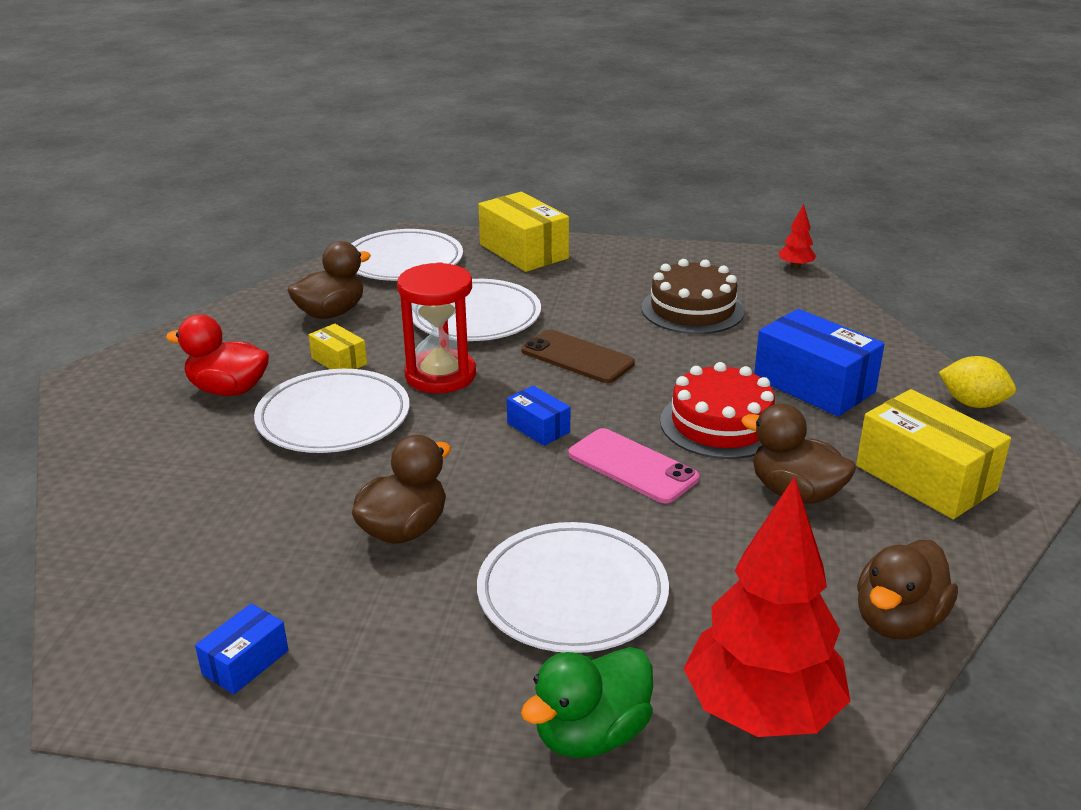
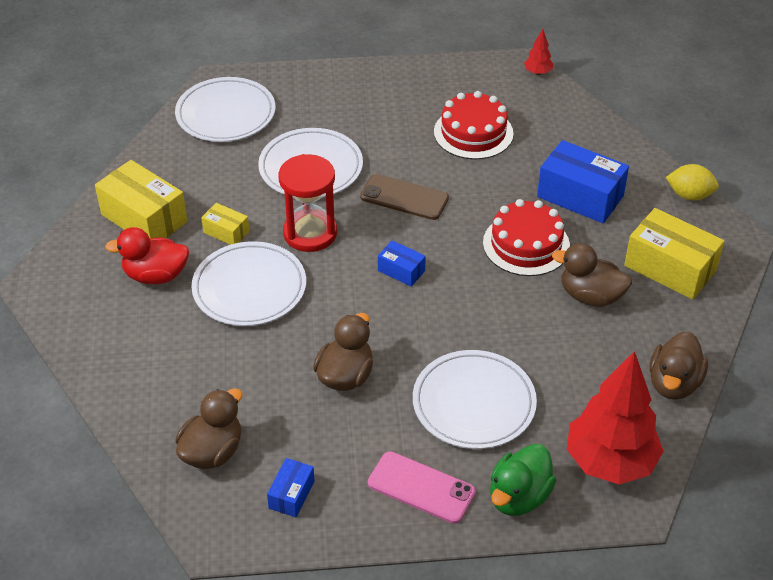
camera: 15 degrees left, 15 degrees up
(331, 313) = (195, 182): brown duck -> brown duck (212, 451)
(523, 251) = (319, 87): yellow box -> yellow box (144, 218)
(632, 466) = (478, 293): pink phone -> pink phone (421, 487)
(692, 309) = (473, 133): brown cake -> red cake

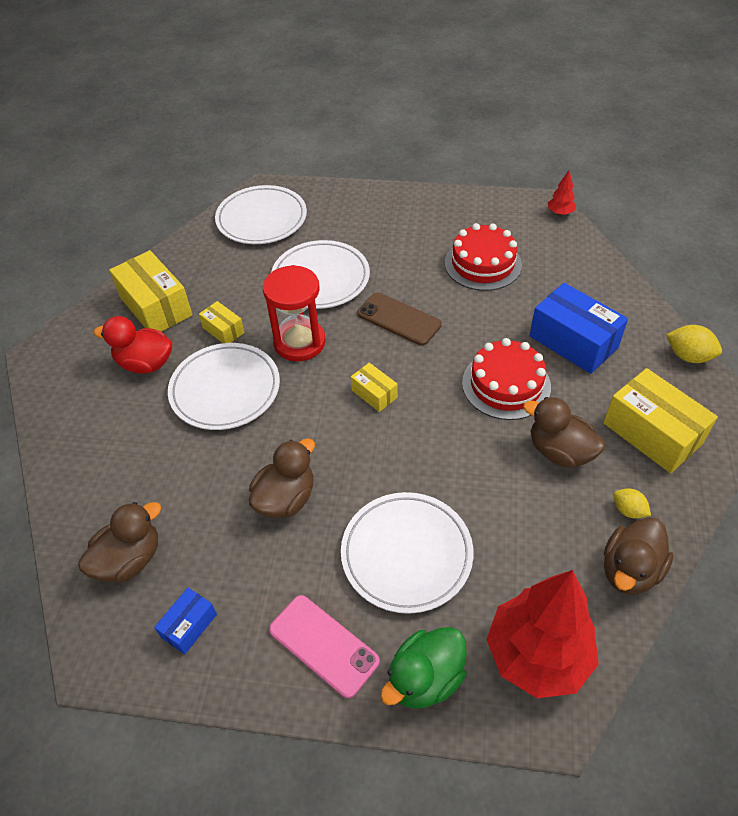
camera: 15 degrees right, 5 degrees up
(401, 271) = (374, 394): blue box -> yellow box
(662, 336) = (628, 510): none -> yellow lemon

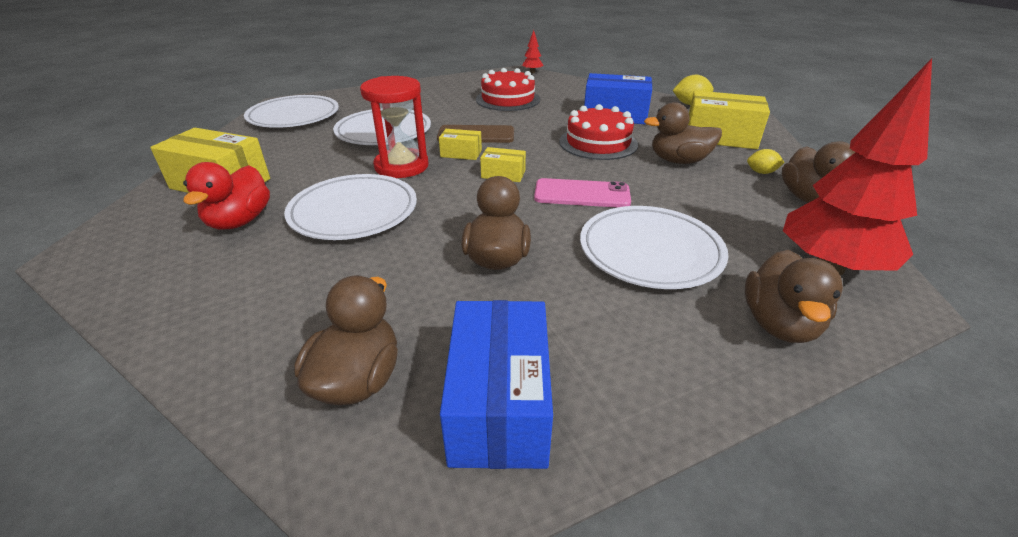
camera: 35 degrees left, 15 degrees down
(145, 363) = (240, 221): red duck -> red duck turned 60 degrees counterclockwise
(189, 625) = (499, 404): blue box -> blue box, size x1.94
(223, 330) = (315, 179): yellow box -> yellow box (461, 153)
(323, 645) = (663, 346): pink phone -> pink phone (582, 194)
(425, 679) = (779, 324): green duck -> brown duck

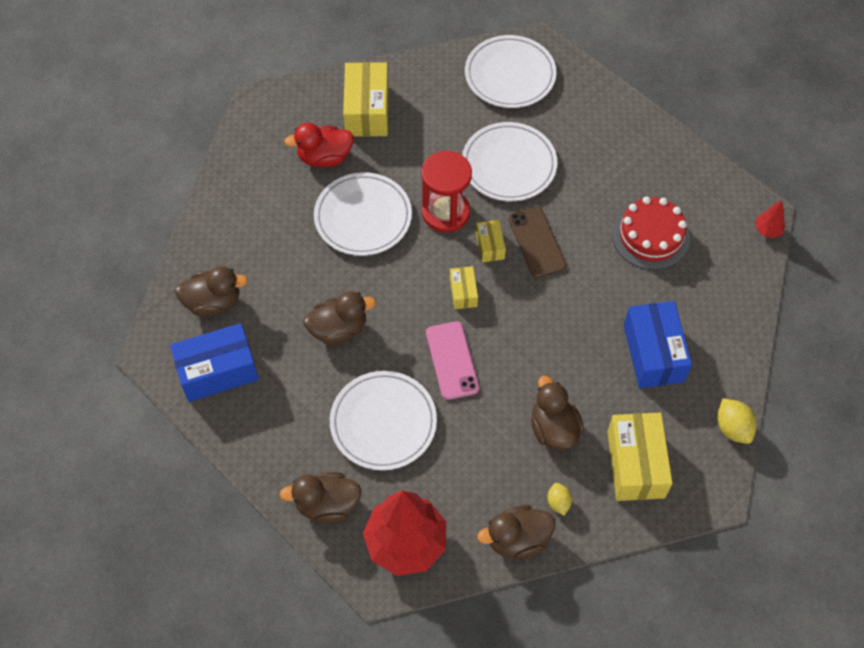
camera: 70 degrees right, 25 degrees up
(598, 143) = (566, 352): red cake -> none

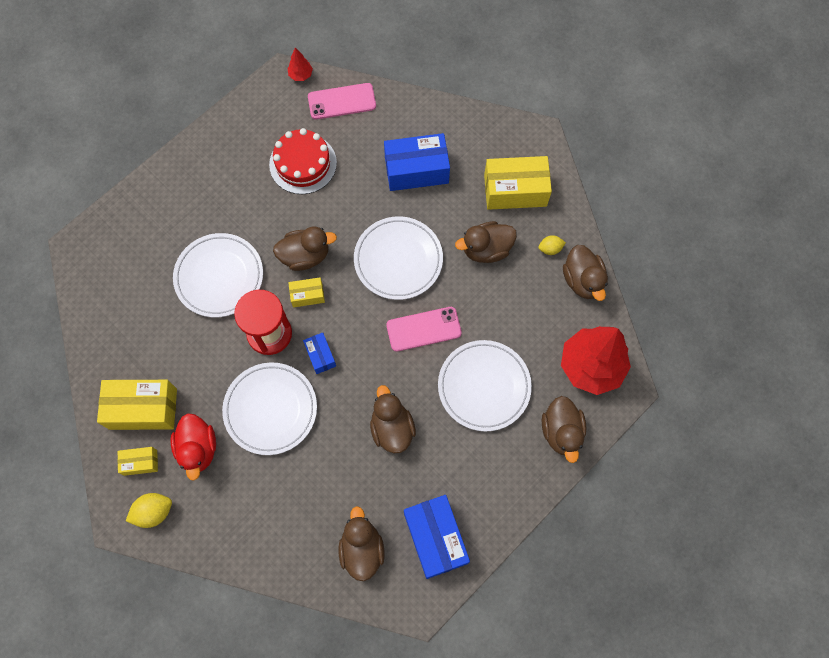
camera: 90 degrees left, 10 degrees up
(421, 260) = (320, 355): none -> blue box
(463, 292) = (355, 319): yellow box -> yellow box (140, 462)
(510, 75) = (113, 273): white plate -> white plate (398, 260)
(536, 242) = (305, 256): brown phone -> brown duck
(732, 428) = (482, 119): yellow lemon -> yellow lemon (154, 512)
(737, 273) = (342, 101): none -> pink phone

